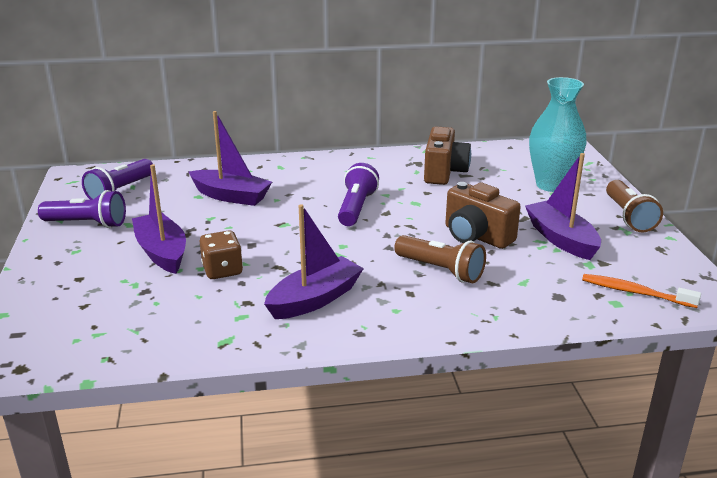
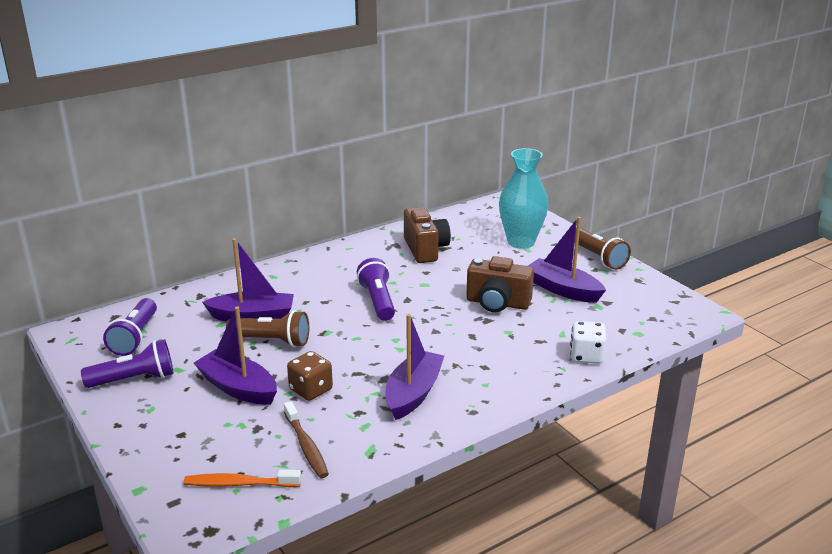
camera: 25 degrees left, 0 degrees up
(171, 319) = (306, 446): none -> brown toothbrush
(440, 270) = (493, 341): brown flashlight -> brown flashlight (272, 341)
(533, 311) = (586, 356): none -> white dice
(635, 292) = (645, 321): orange toothbrush -> orange toothbrush (239, 484)

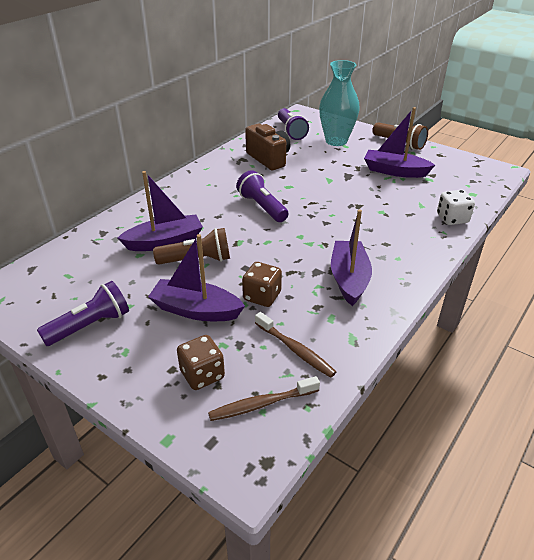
camera: 20 degrees left, 10 degrees up
(135, 337) = (65, 284): purple flashlight -> purple flashlight (291, 131)
(204, 445) = (202, 374): none -> brown dice
(239, 484) = (261, 404): orange toothbrush -> brown toothbrush
(497, 303) = (356, 191): brown camera -> none

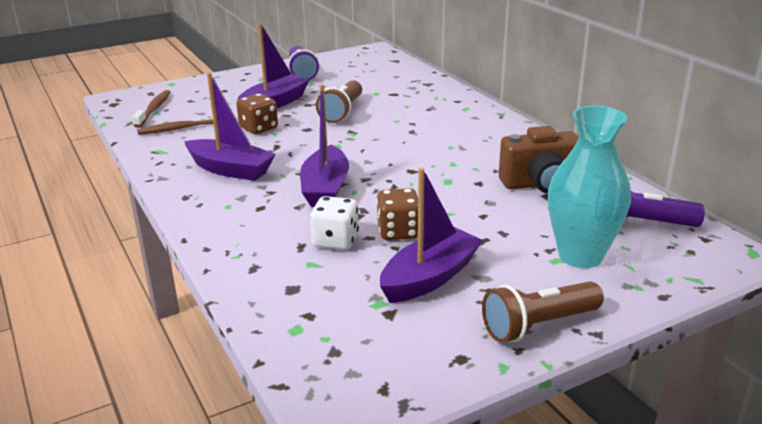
camera: 115 degrees right, 10 degrees down
(165, 242) = (386, 103): purple boat -> purple boat (325, 188)
(202, 374) = (206, 97): brown dice -> brown dice (398, 232)
(262, 207) = (409, 155): purple flashlight -> none
(452, 218) = (254, 276): white dice -> white dice (335, 241)

